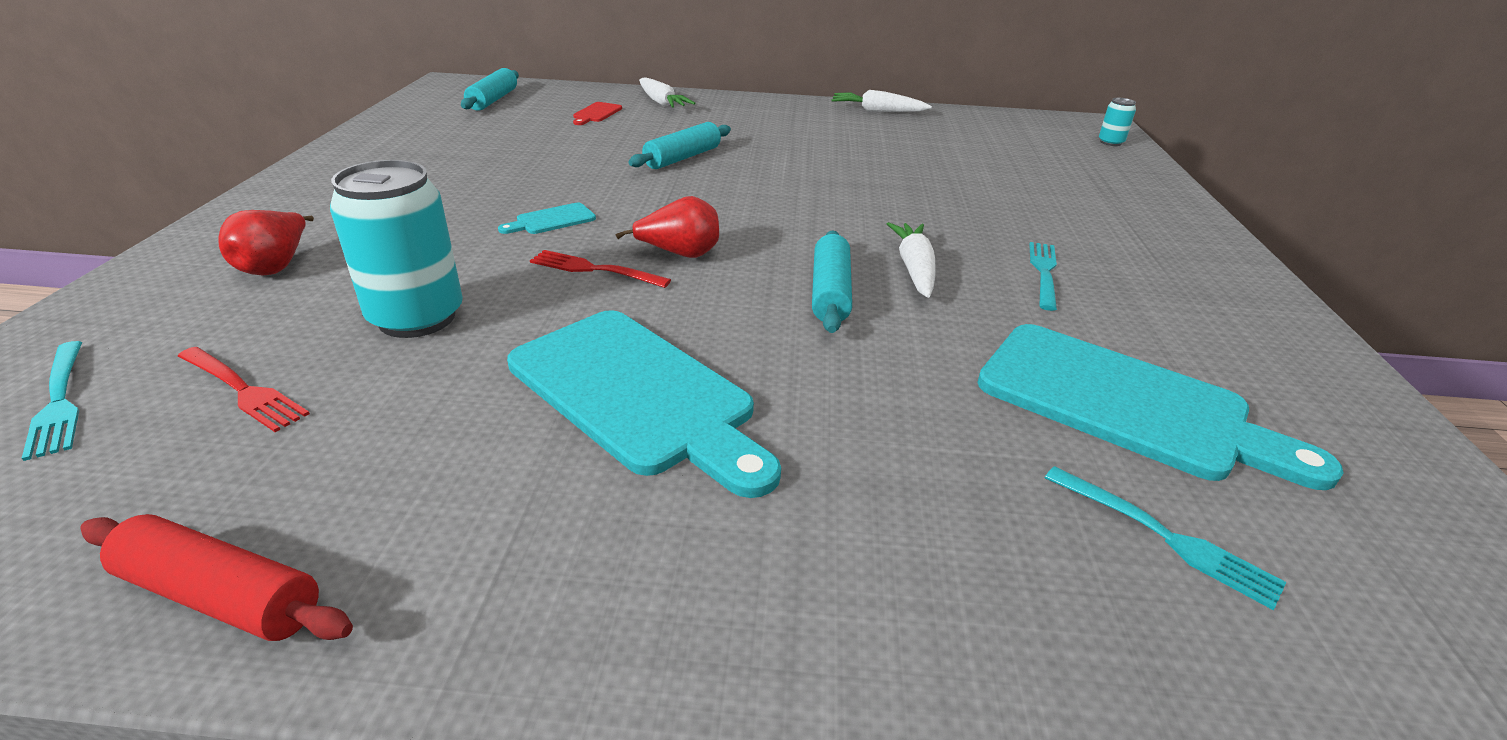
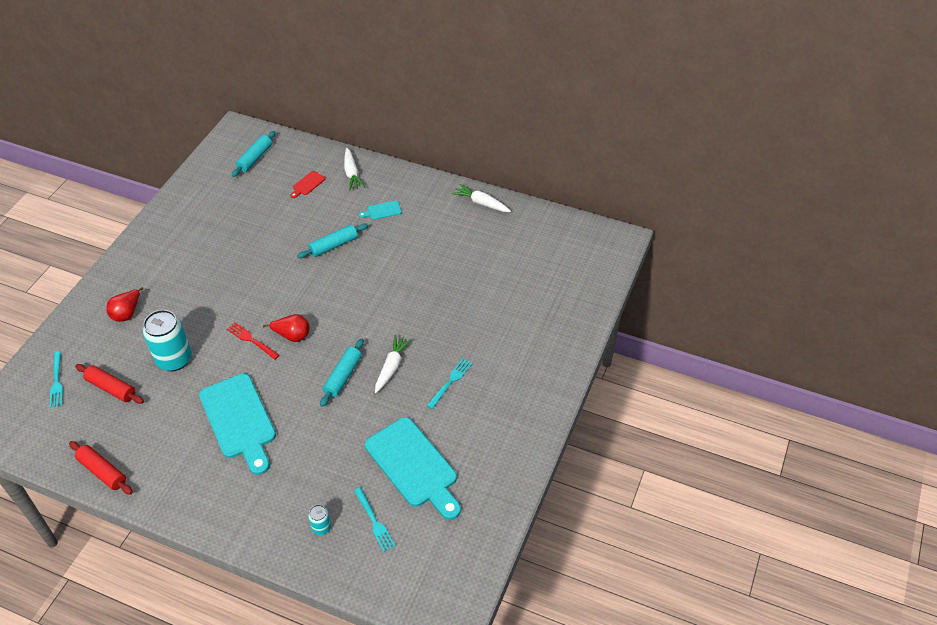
camera: 20 degrees right, 15 degrees up
(243, 390) = (111, 388): red fork -> red rolling pin
(552, 220) = (246, 297): turquoise cutting board -> turquoise cutting board (382, 211)
(1110, 142) = (603, 266): turquoise can -> turquoise can (321, 527)

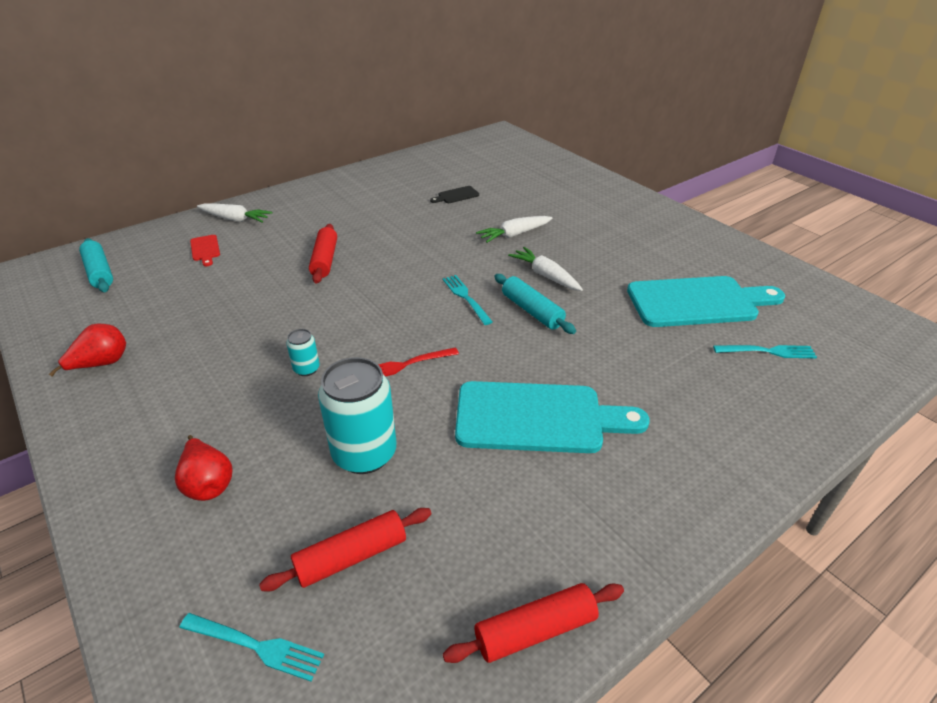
camera: 60 degrees left, 10 degrees down
(292, 336) = (432, 329): red pear -> red pear (102, 364)
(321, 527) = (762, 396): turquoise can -> turquoise can (306, 369)
(333, 245) = (325, 260): turquoise rolling pin -> red rolling pin
(382, 211) = (316, 218): turquoise cutting board -> none
(450, 382) = (595, 248): turquoise fork -> turquoise fork (466, 298)
(473, 267) = (456, 195): none -> black cutting board
(481, 203) = (380, 170): white carrot -> white carrot (514, 234)

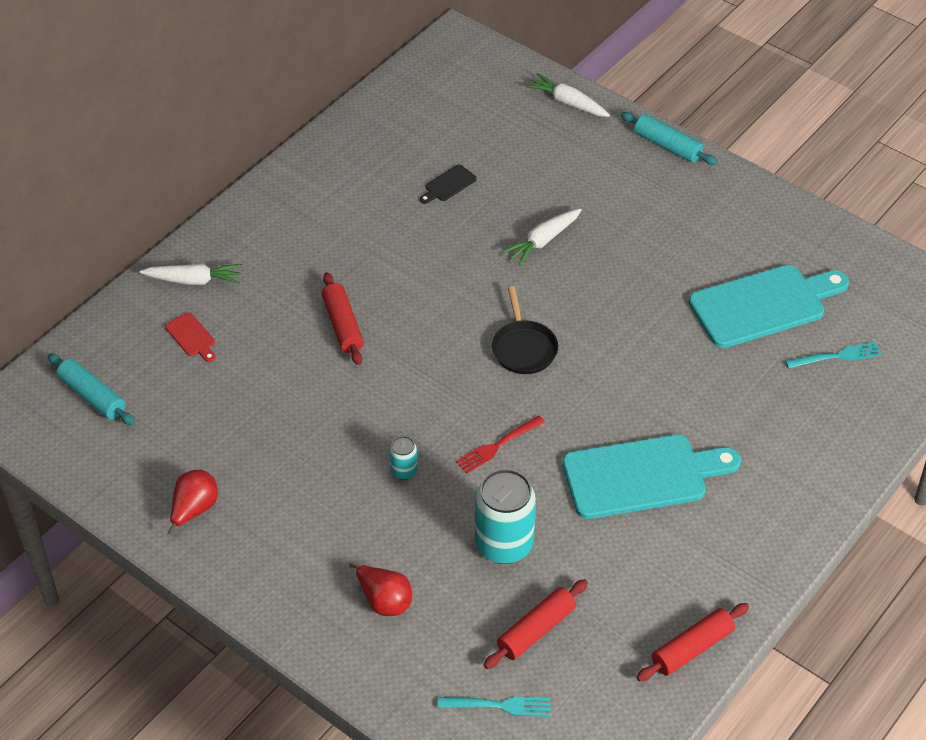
camera: 15 degrees left, 10 degrees up
(466, 298) = (524, 348): turquoise fork -> black pan
(532, 311) = (598, 352): turquoise rolling pin -> turquoise rolling pin (667, 146)
(545, 275) = (598, 299): white carrot -> white carrot (568, 103)

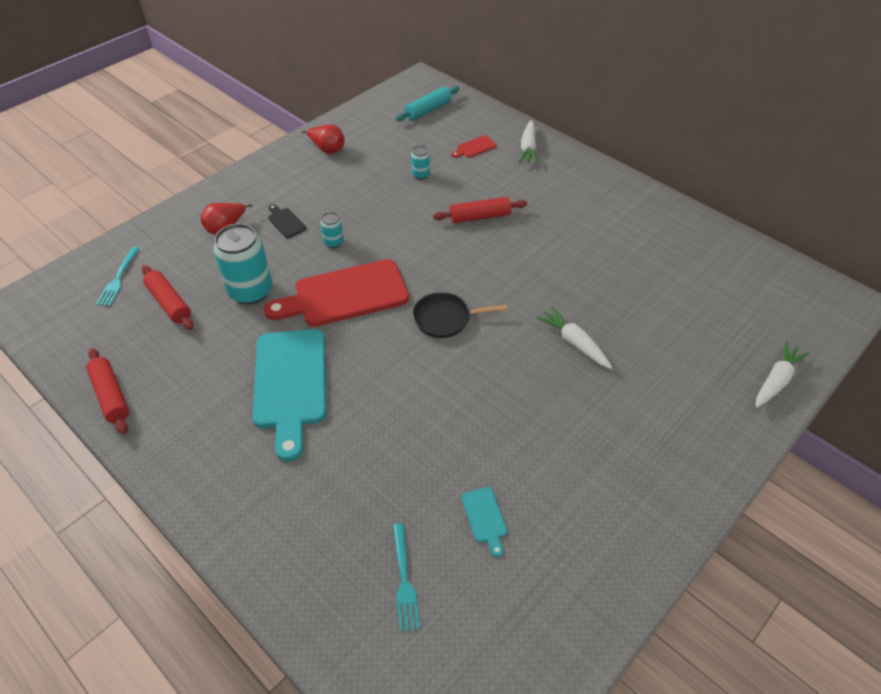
camera: 95 degrees right, 0 degrees up
(256, 392) = (420, 175): none -> turquoise can
(448, 185) = (642, 284): black cutting board -> black cutting board (285, 222)
(498, 445) = (345, 295): red fork -> red cutting board
(667, 146) = (726, 462): turquoise rolling pin -> none
(763, 305) = (485, 517): turquoise cutting board -> turquoise cutting board, size x0.42

